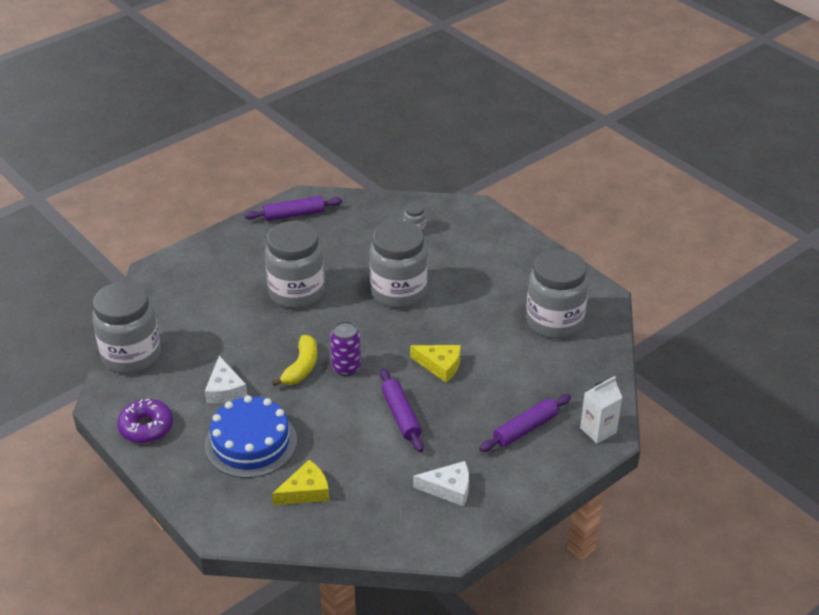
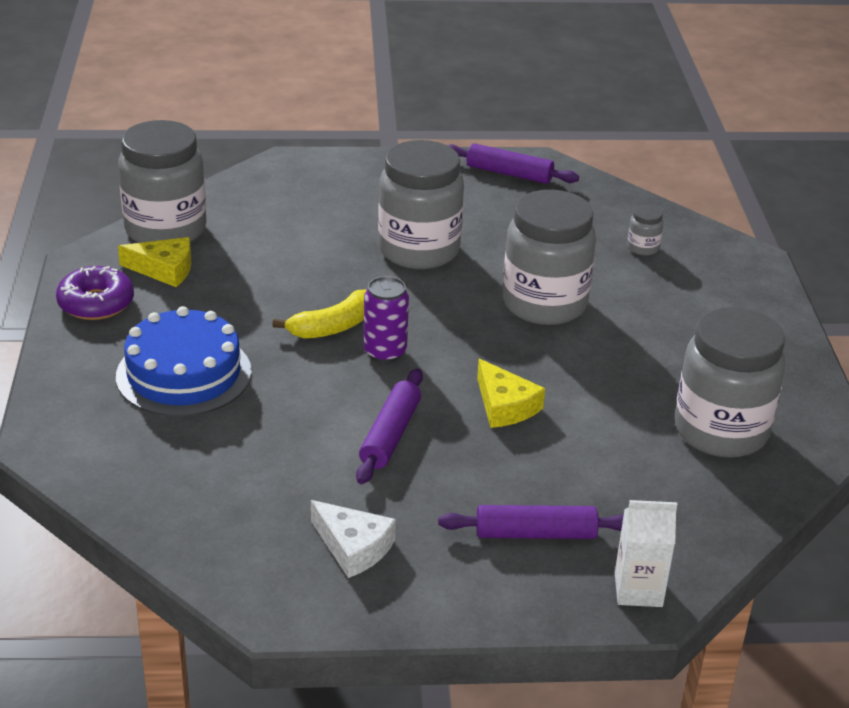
camera: 35 degrees right, 5 degrees down
(225, 389) = (222, 307): white cheese -> none
(305, 491) = (181, 455): yellow cheese -> yellow cheese (164, 269)

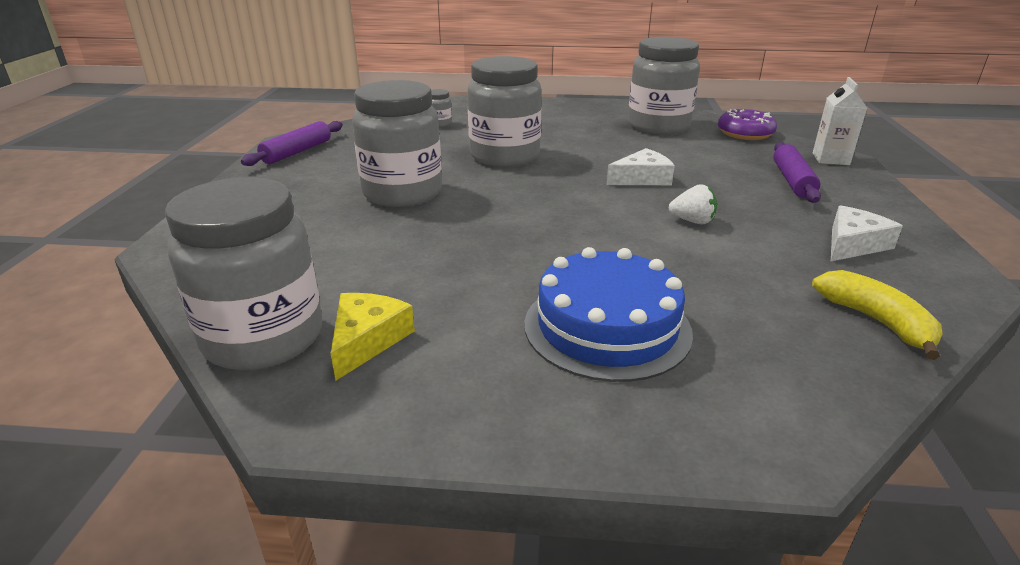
camera: 80 degrees left, 5 degrees down
(96, 303) = (431, 403): purple donut -> purple donut (745, 133)
(332, 327) = (523, 237): yellow banana -> yellow banana (876, 321)
(385, 352) = (568, 216): purple can -> none
(390, 435) = (692, 221): purple rolling pin -> white strawberry
(505, 406) = (642, 178): yellow cheese -> white cheese

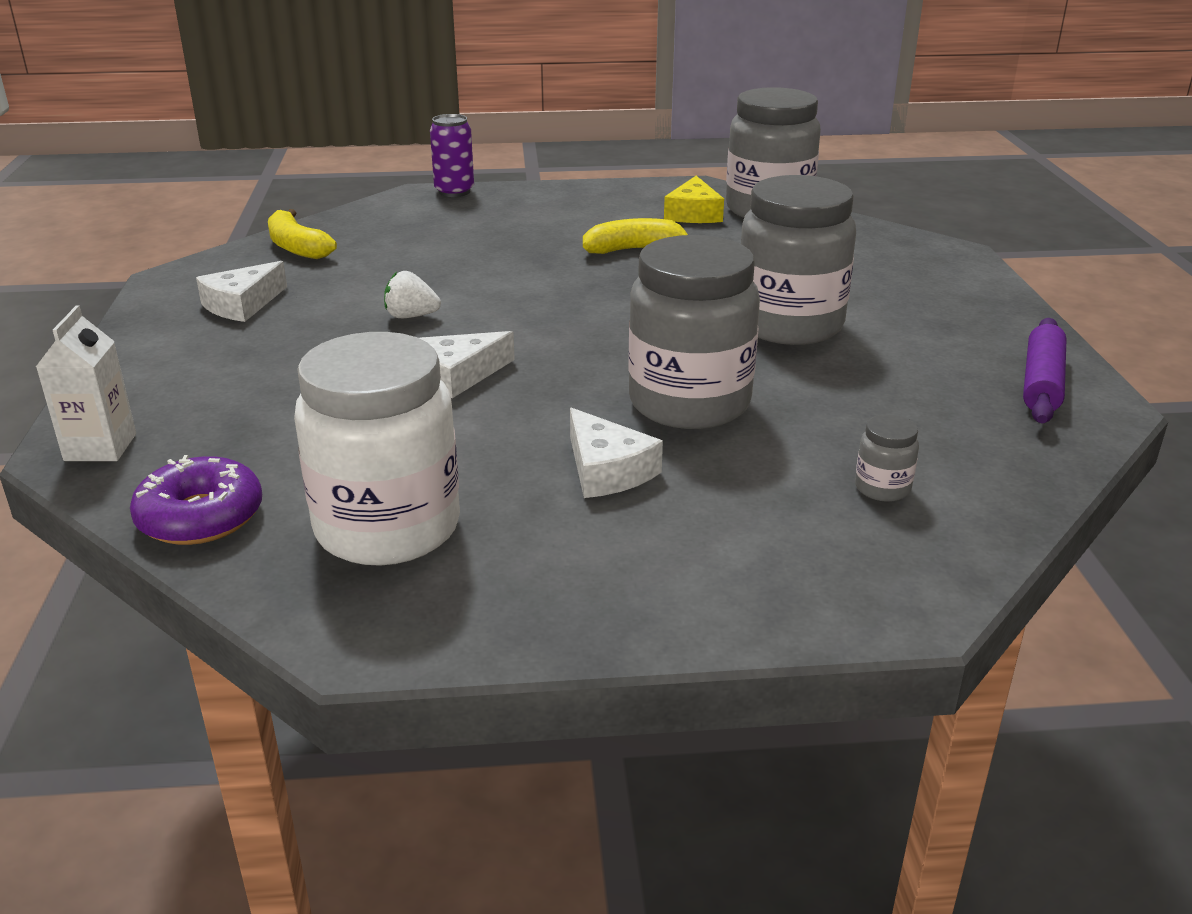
camera: 170 degrees right, 0 degrees up
(477, 280) = (634, 250): none -> yellow banana
(560, 136) = (607, 470): none -> white cheese
(607, 327) = (517, 230): blue cake -> none
(658, 126) = (387, 528): grey jar -> white jar
(722, 451) = (454, 191): none -> purple can
(792, 181) = (223, 390): purple rolling pin -> none

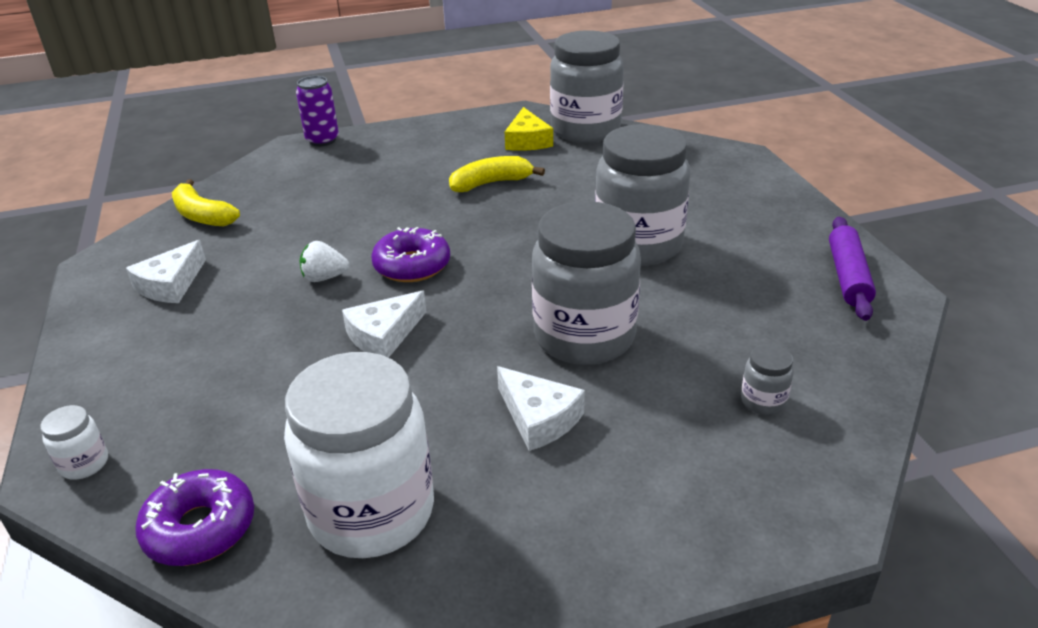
camera: 10 degrees left, 5 degrees up
(100, 447) = (84, 464): white carton -> white jar
(514, 316) = (412, 265): none -> purple donut

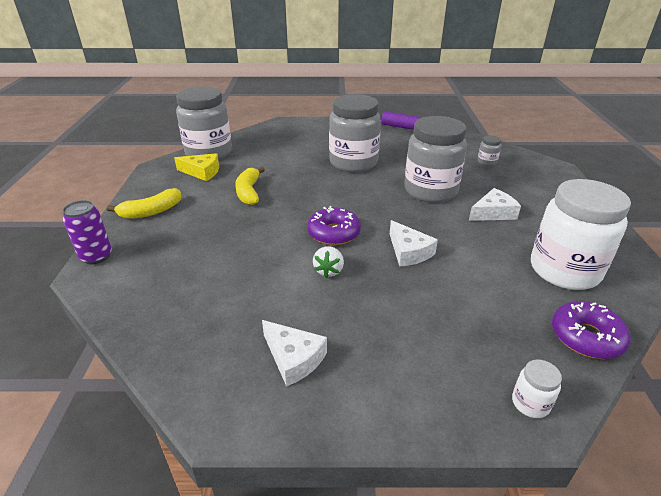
camera: 75 degrees left, 0 degrees up
(202, 215) = (177, 337): yellow banana -> yellow banana (151, 211)

